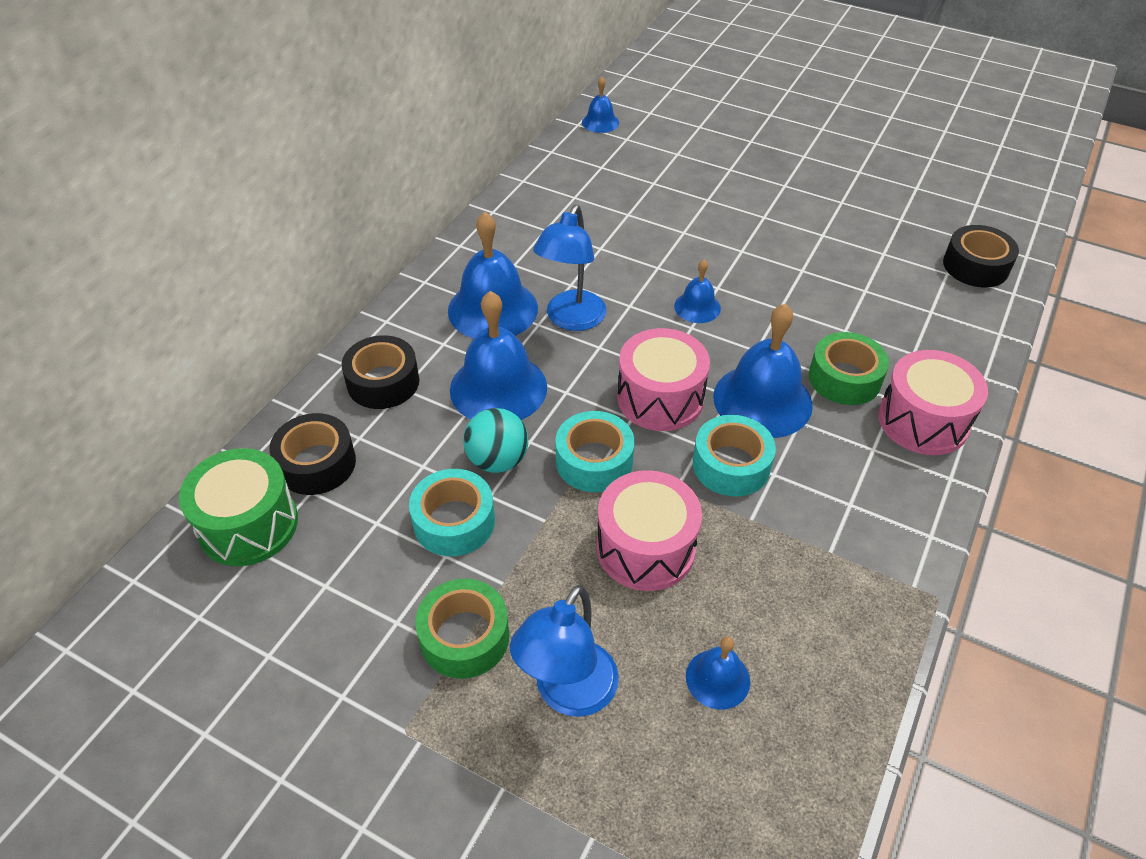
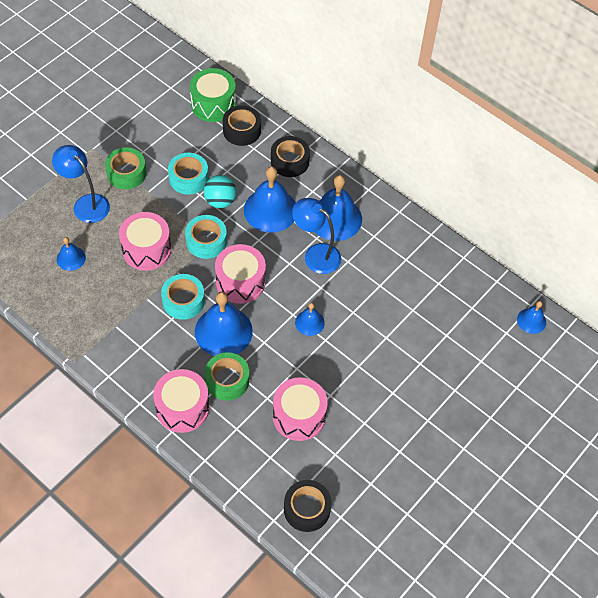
camera: 100 degrees right, 10 degrees up
(852, 294) = (299, 416): none -> pink drum

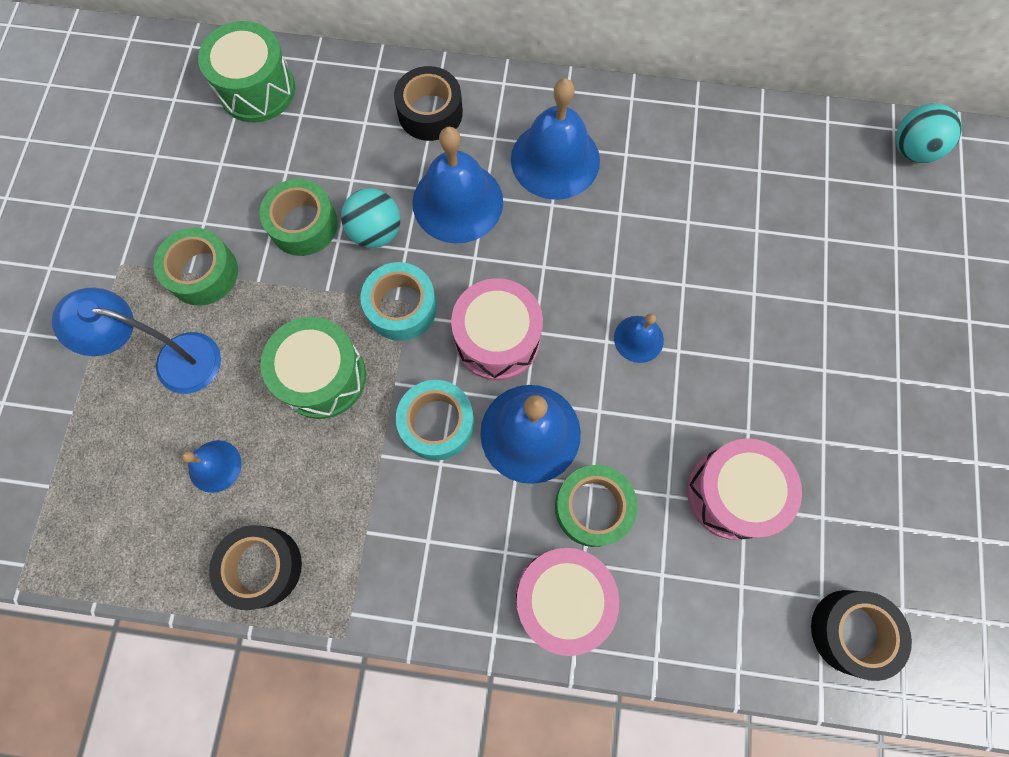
camera: 30 degrees left, 15 degrees up
(146, 249) = (322, 376): pink drum -> green drum
(188, 178) = (303, 224): turquoise tape -> green tape
(242, 130) = (328, 105): black tape -> black tape (262, 567)
(316, 254) = (570, 230): blue lamp -> none
(531, 320) = (911, 150): blue bell -> turquoise ball

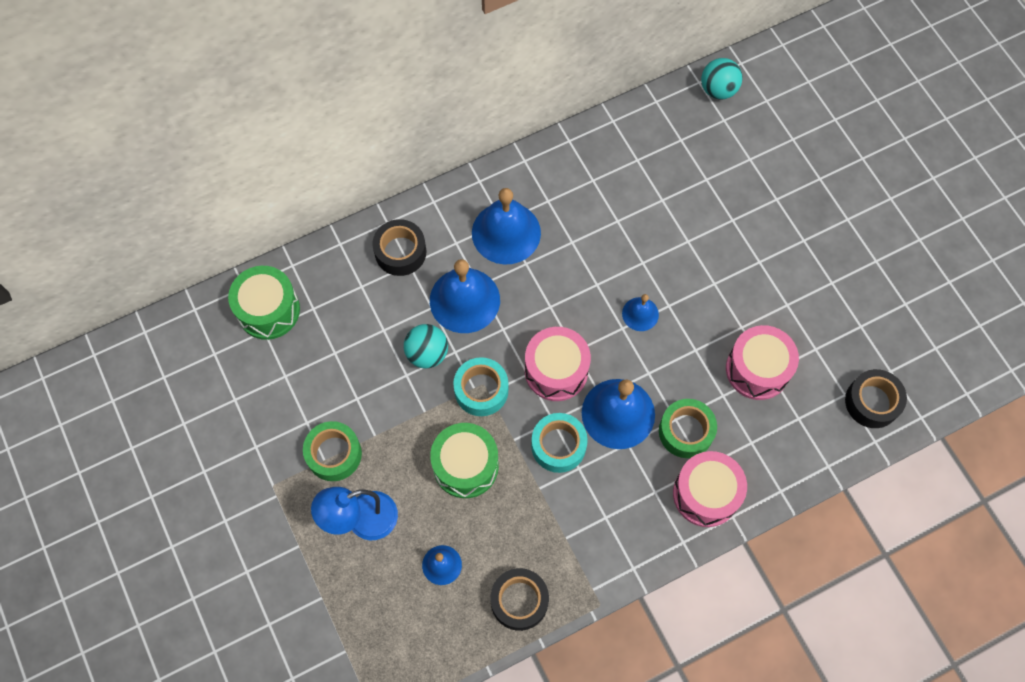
camera: 35 degrees left, 5 degrees down
(303, 224) = (375, 380): green tape -> none

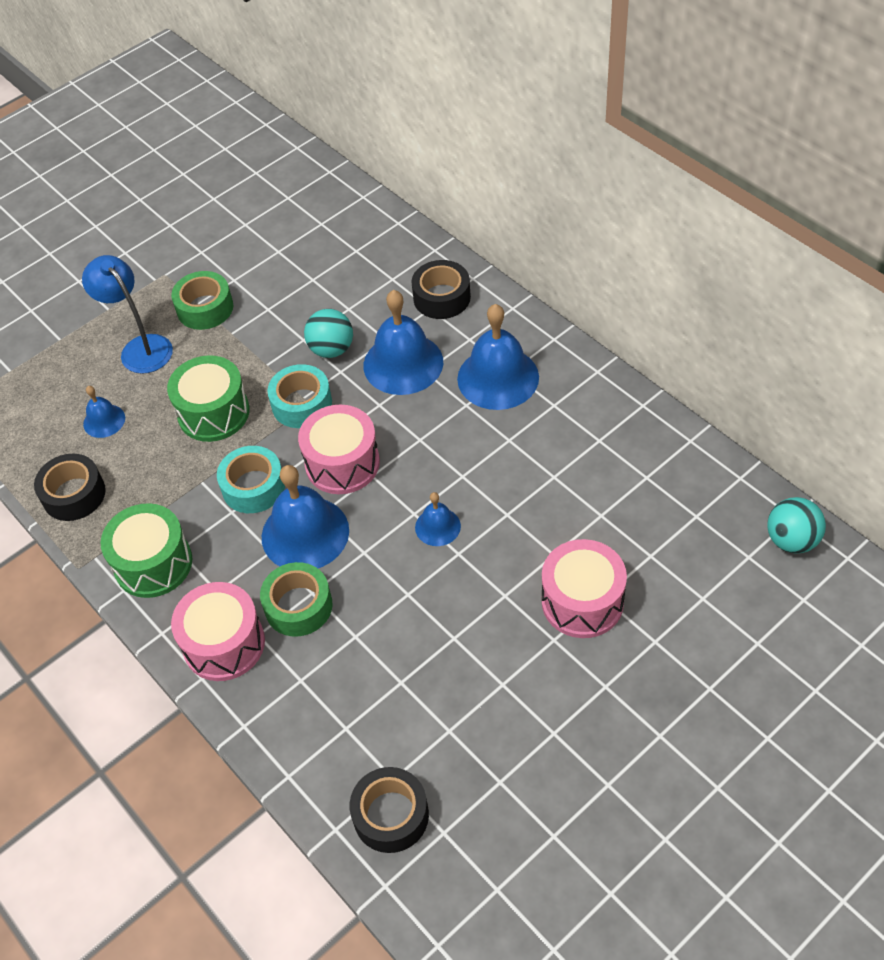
camera: 80 degrees right, 15 degrees down
(268, 310) = (344, 220): green drum -> green drum (153, 563)
(757, 369) = (400, 667): pink drum -> pink drum (582, 601)

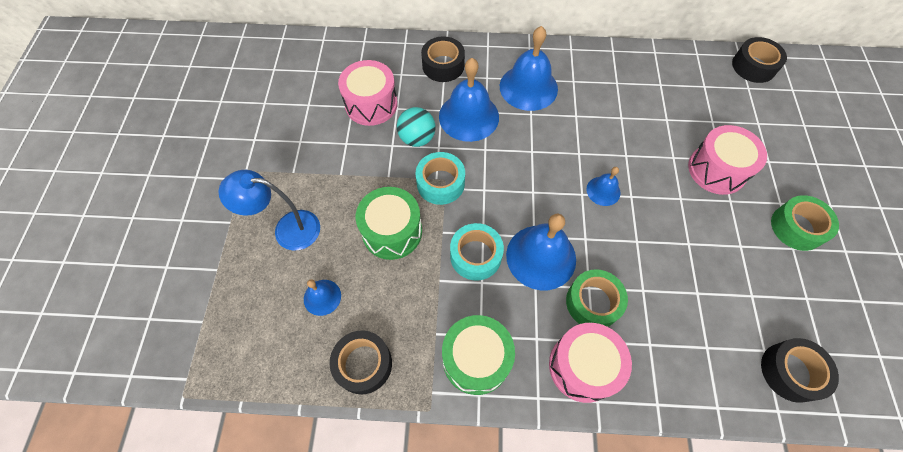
camera: 50 degrees left, 10 degrees up
(205, 308) = (302, 172): green tape -> green tape (797, 227)
(342, 463) = (508, 198): pink drum -> pink drum (371, 104)
(791, 540) = (753, 66): turquoise ball -> black tape

